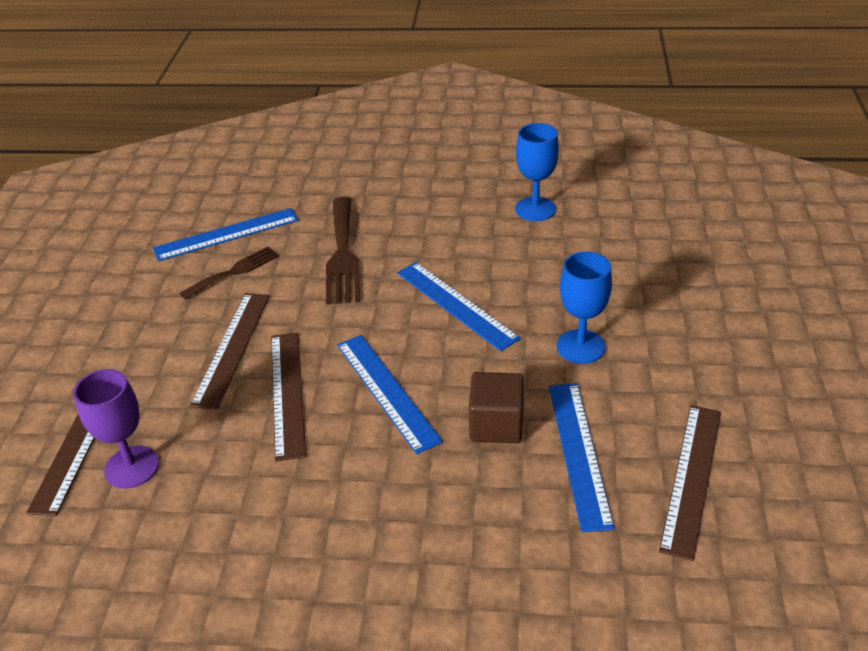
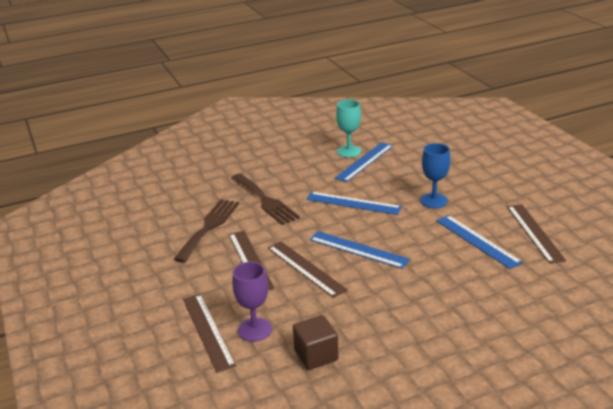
camera: 30 degrees left, 10 degrees down
(226, 234) = (182, 212): blue ruler -> blue ruler (365, 161)
(234, 272) = (209, 227): brown fork -> brown fork, size x1.61
(496, 425) = (428, 244): brown cube -> brown cube (316, 355)
(535, 209) = (349, 151): blue goblet -> turquoise goblet

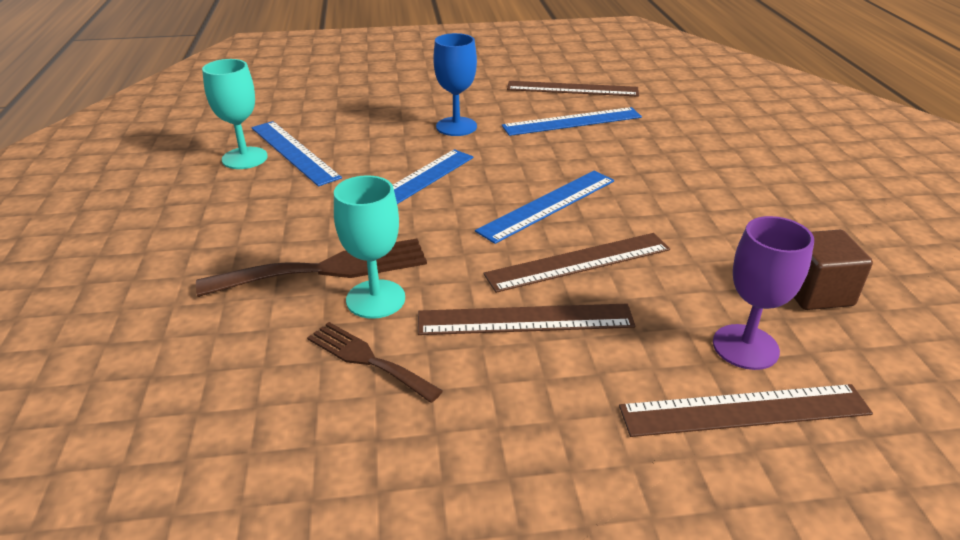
camera: 75 degrees left, 5 degrees up
(209, 227) = (368, 359): brown fork -> brown fork, size x0.62
(249, 218) = (375, 299): none -> turquoise goblet

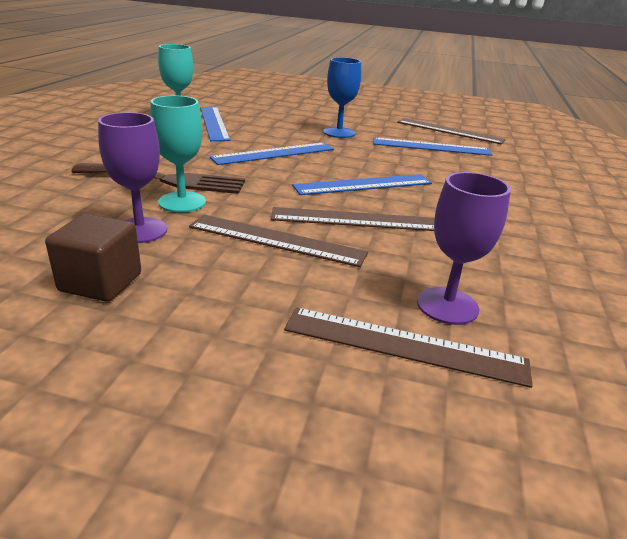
camera: 20 degrees right, 5 degrees down
(368, 359) = (140, 230): brown fork -> purple goblet
(815, 292) = (552, 289): brown cube -> brown cube (101, 282)

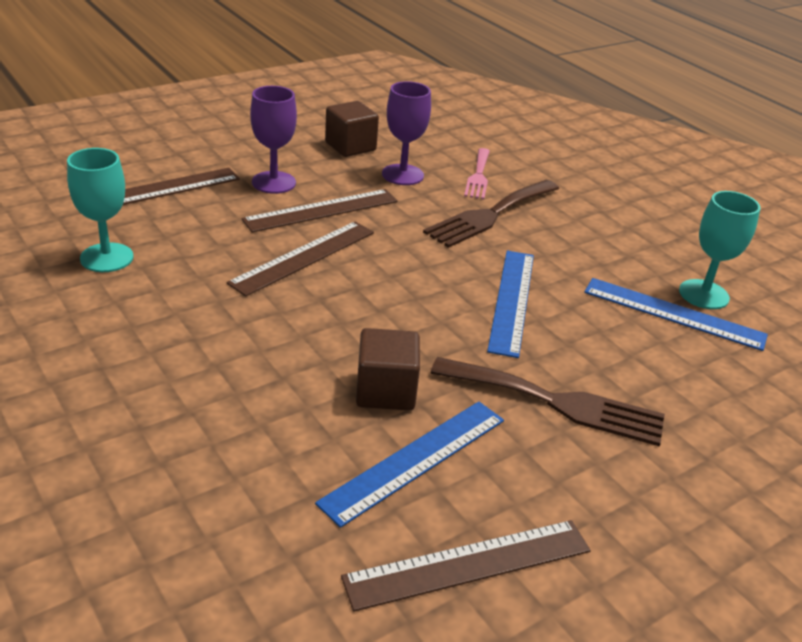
camera: 130 degrees right, 5 degrees up
(92, 200) = (478, 176): none -> pink fork
(182, 202) = (433, 204): turquoise goblet -> turquoise goblet (107, 258)
(339, 133) = (557, 403): blue goblet -> brown fork
(364, 185) = (362, 307): blue ruler -> none
(410, 161) = (385, 391): none -> brown cube
(447, 305) = (158, 222): purple goblet -> purple goblet (273, 182)

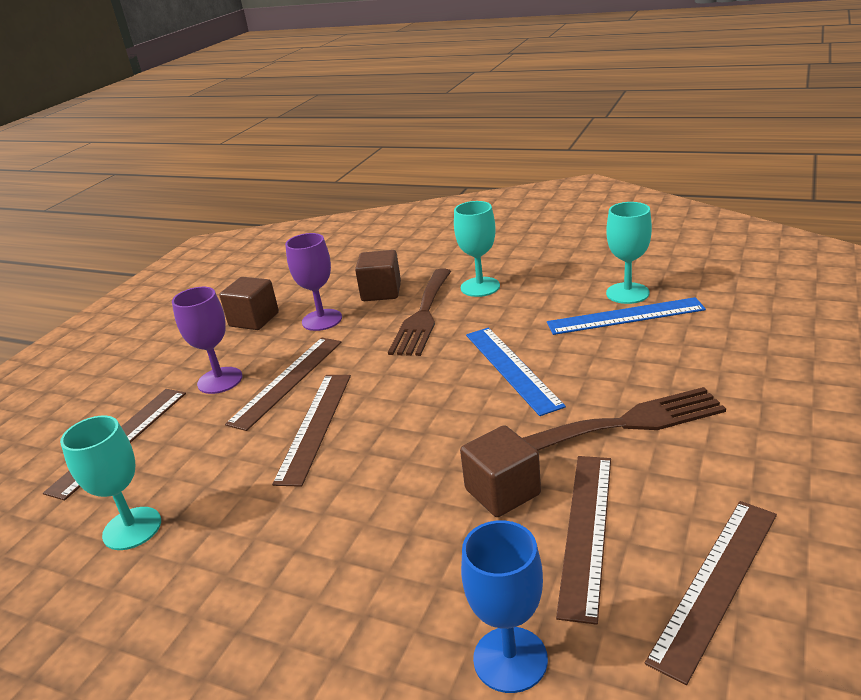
camera: 25 degrees left, 5 degrees down
(251, 506) = (510, 659): none -> blue goblet
(415, 460) = (587, 531): blue ruler -> brown ruler
(478, 176) = (381, 292): pink fork -> brown cube
(570, 216) = (480, 287): none -> turquoise goblet

